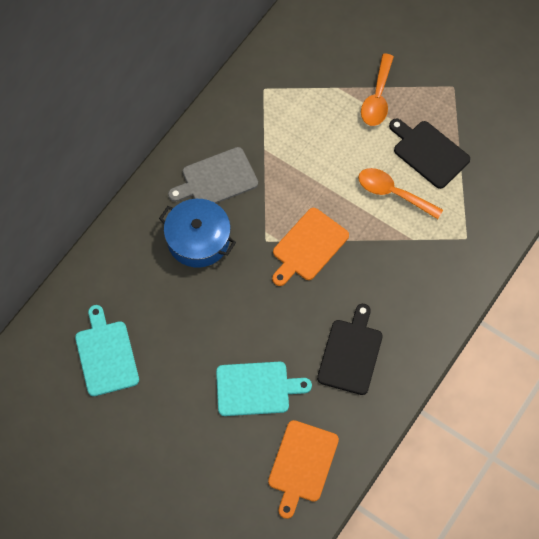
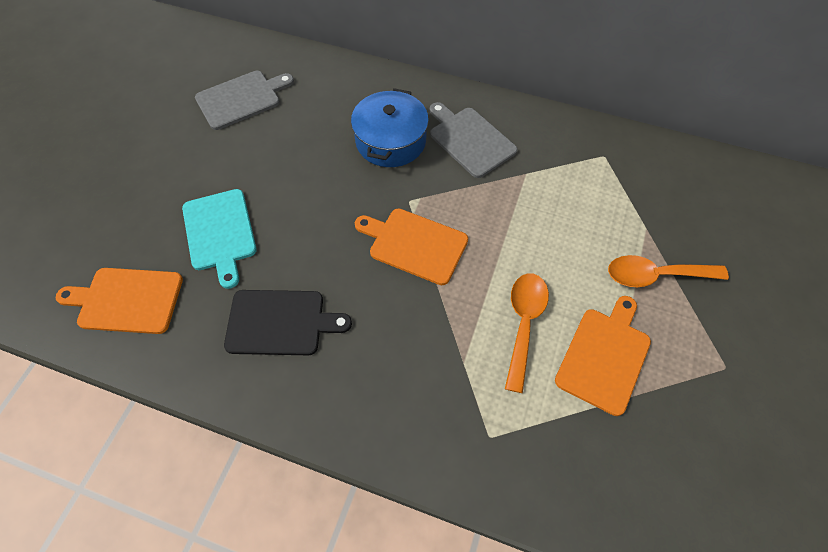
camera: 75 degrees right, 5 degrees down
(106, 355) = (241, 99): turquoise cutting board -> grey cutting board
(428, 152) = (604, 356): black cutting board -> orange cutting board

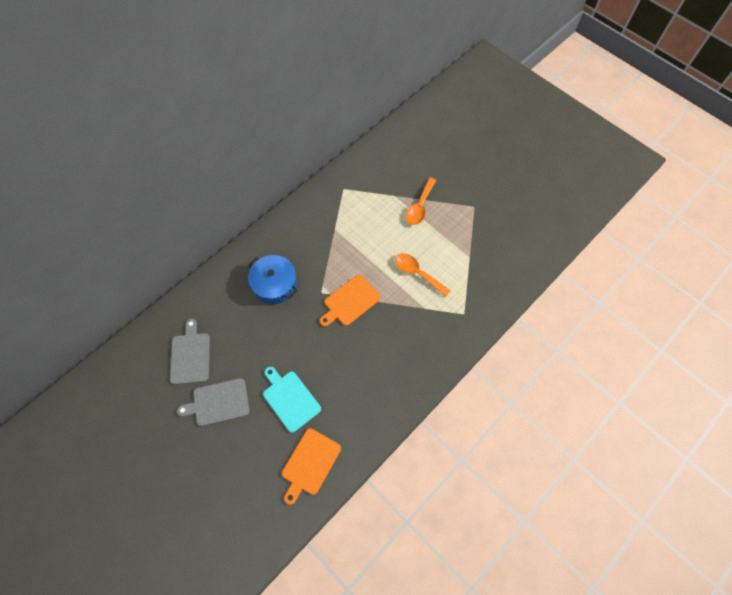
camera: 65 degrees left, 5 degrees up
(220, 233) = (290, 399): turquoise cutting board -> turquoise cutting board turned 135 degrees counterclockwise
(280, 322) = (363, 384): black cutting board -> none
(470, 140) = (297, 244): grey cutting board -> grey cutting board (218, 402)
(604, 356) = (448, 249): orange cutting board -> none

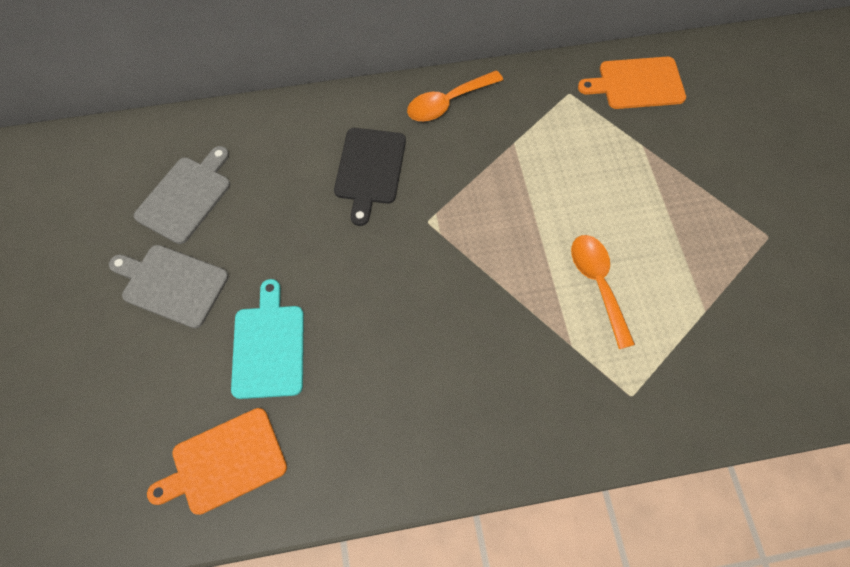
camera: 35 degrees right, 0 degrees up
(275, 284) = (370, 169): blue pot -> black cutting board
(350, 301) = (460, 261): orange cutting board -> orange cutting board (637, 84)
(420, 206) = (674, 185): orange spoon -> orange spoon (447, 102)

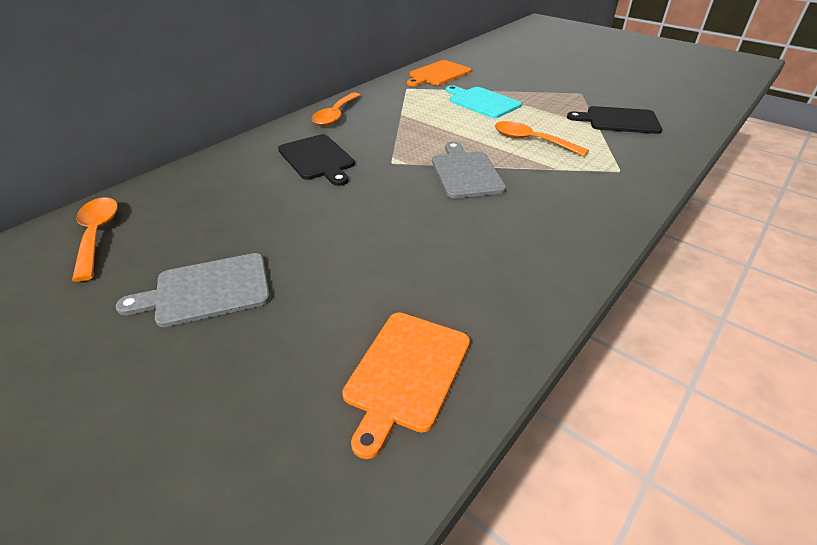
camera: 40 degrees left, 25 degrees down
(146, 164) = (97, 235): none -> orange spoon
(186, 196) = (164, 235): grey cutting board -> grey cutting board (465, 172)
(268, 346) = (352, 277): turquoise cutting board -> turquoise cutting board (482, 102)
(744, 319) = (619, 120): none -> black cutting board

